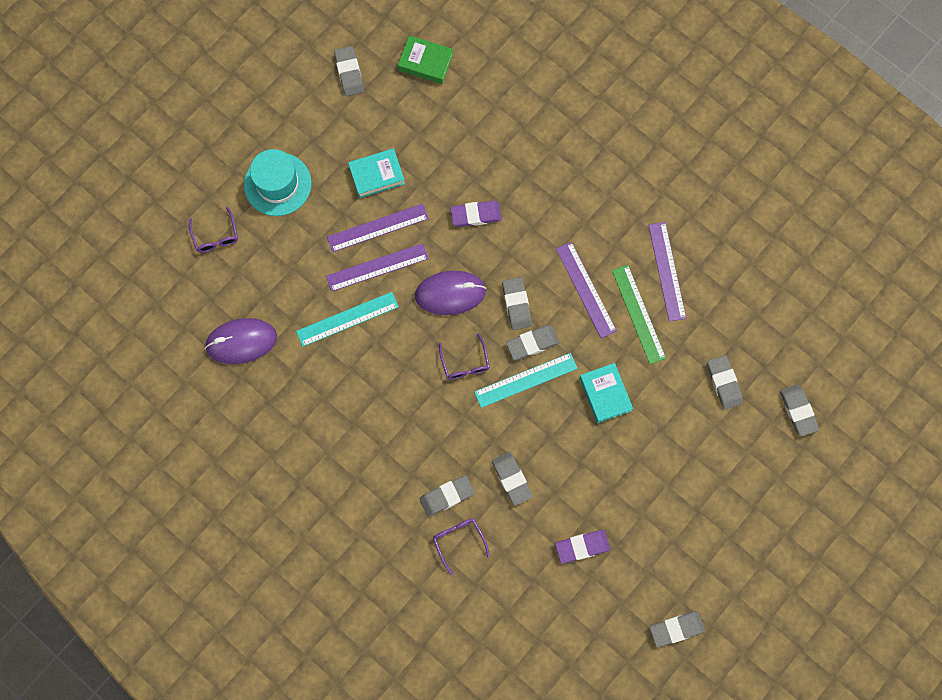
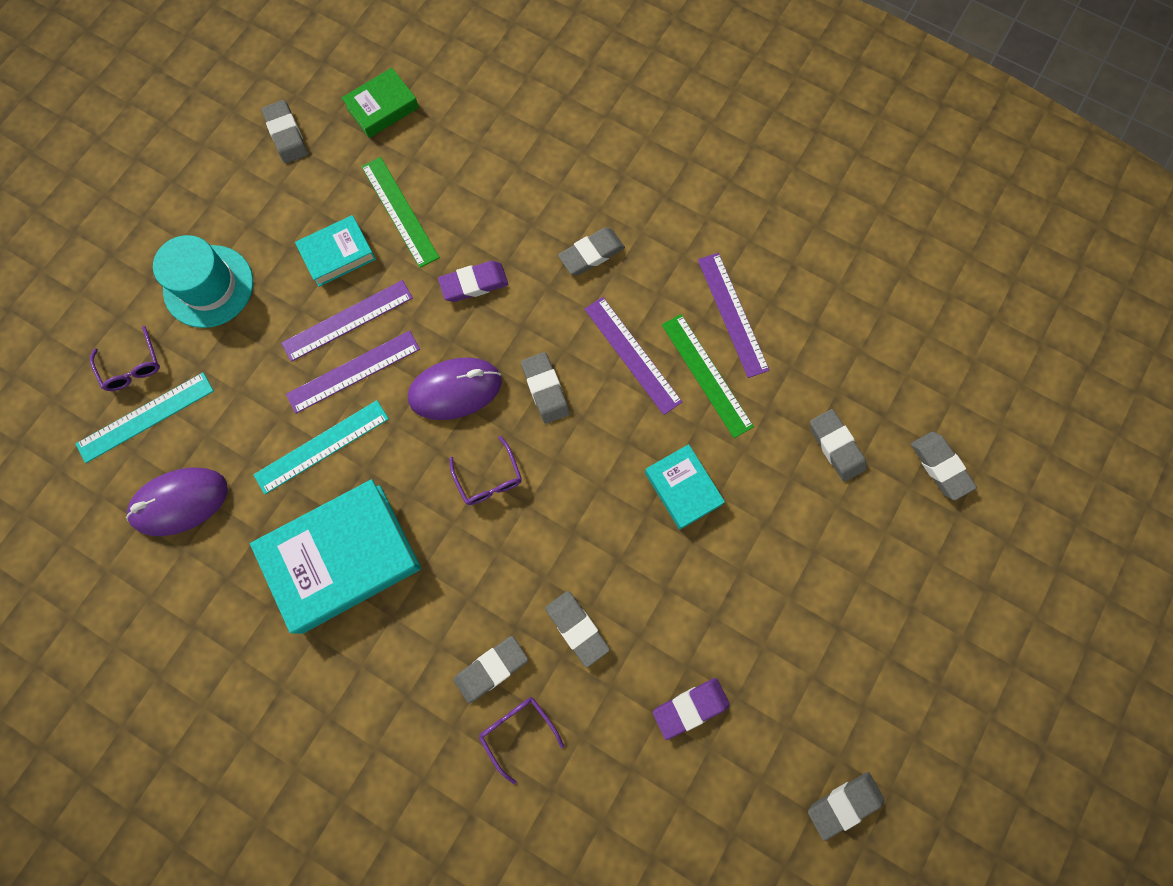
camera: 10 degrees left, 0 degrees up
(352, 401) = (342, 558): none -> turquoise book
(425, 62) = (382, 107): green book -> green book turned 45 degrees counterclockwise
(428, 149) = (400, 211): none -> green ruler
(526, 380) = (574, 488): turquoise ruler -> turquoise ruler (146, 417)
(532, 343) = (574, 437): grey eraser -> grey eraser (591, 254)

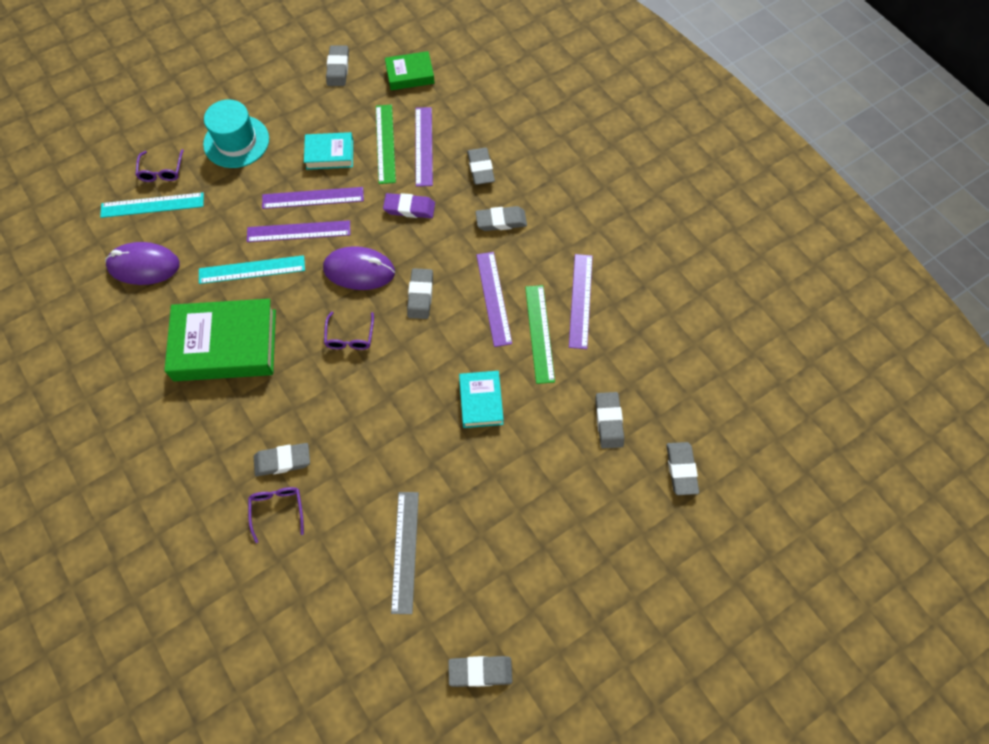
camera: 25 degrees right, 10 degrees down
(342, 558) = (225, 345): turquoise book -> green book
(449, 195) = (424, 146): none -> purple ruler
(577, 628) = (355, 461): grey eraser -> grey eraser (480, 168)
(690, 707) = (405, 551): purple eraser -> grey ruler

